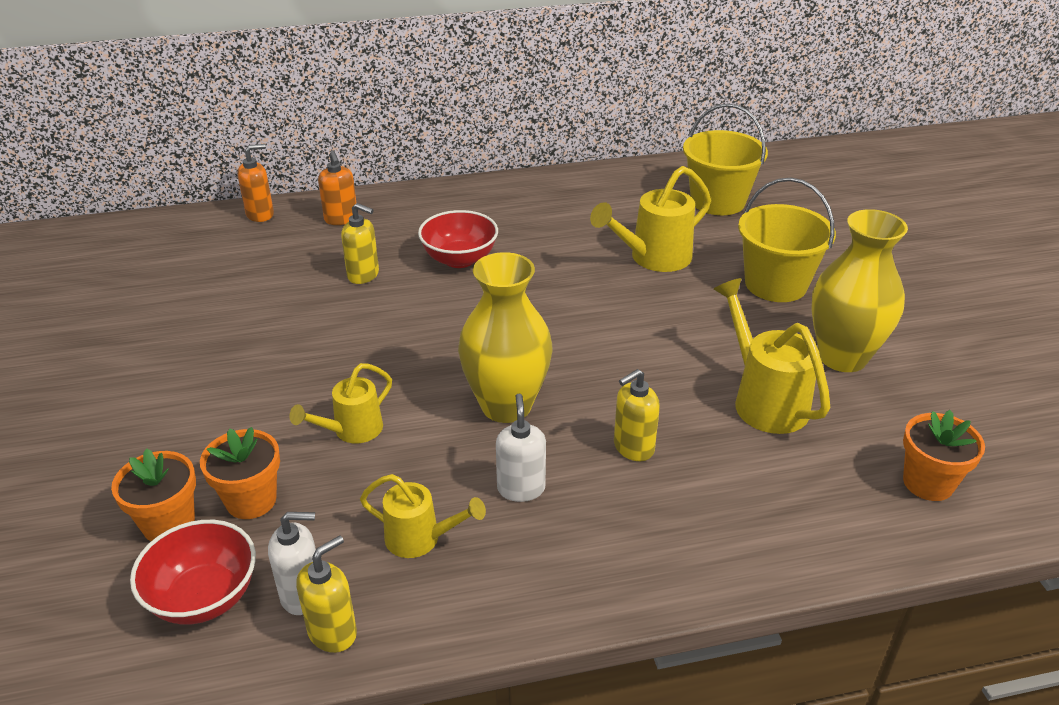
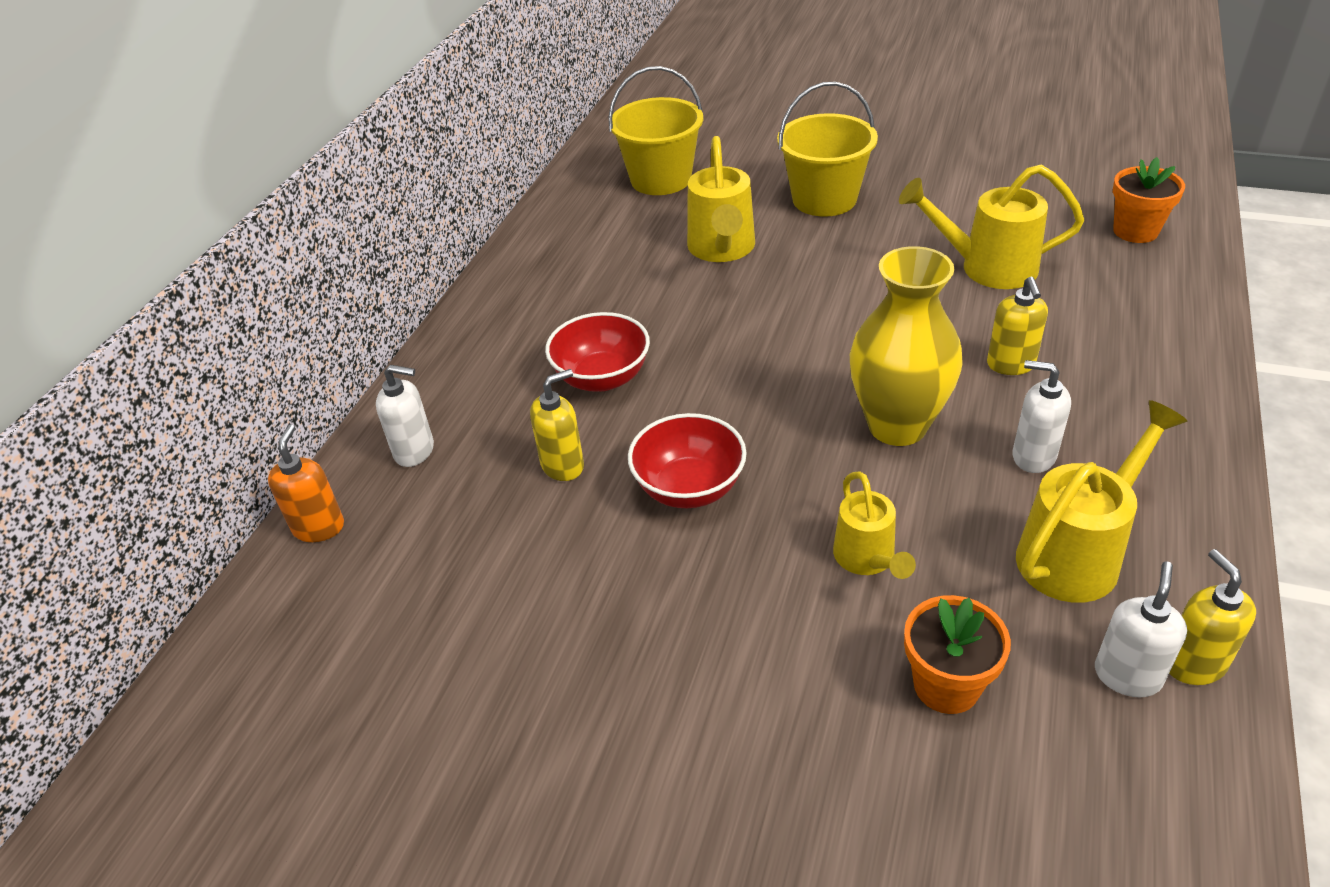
camera: 55 degrees left, 5 degrees up
(168, 524) = (951, 782): orange flower pot -> none
(204, 597) = (1100, 772): red bowl -> red bowl (689, 488)
(341, 219) = (415, 451): orange soap dispenser -> white soap dispenser
(420, 539) = (1076, 553): yellow watering can -> yellow watering can, size x1.58
(842, 357) = (955, 207): yellow vase -> none

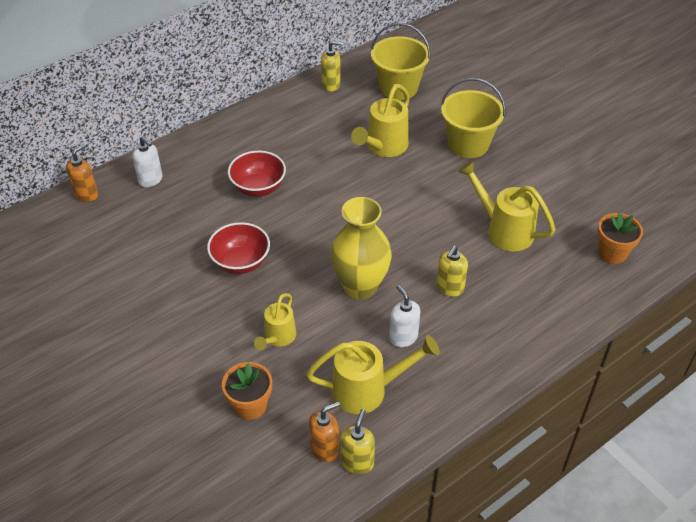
camera: 30 degrees right, 5 degrees up
(563, 465) = (201, 221): yellow soap dispenser -> yellow soap dispenser (331, 85)
(1127, 675) = (324, 448): white soap dispenser -> orange soap dispenser

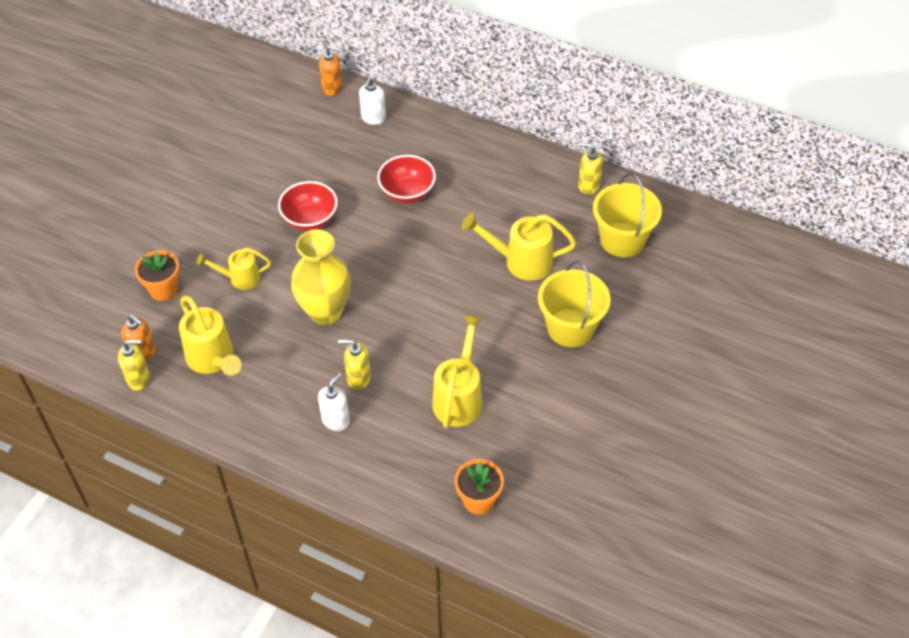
camera: 65 degrees right, 5 degrees up
(331, 85) = (588, 186): yellow soap dispenser -> yellow soap dispenser turned 135 degrees clockwise
(403, 337) = (282, 364): white soap dispenser -> white soap dispenser (336, 420)

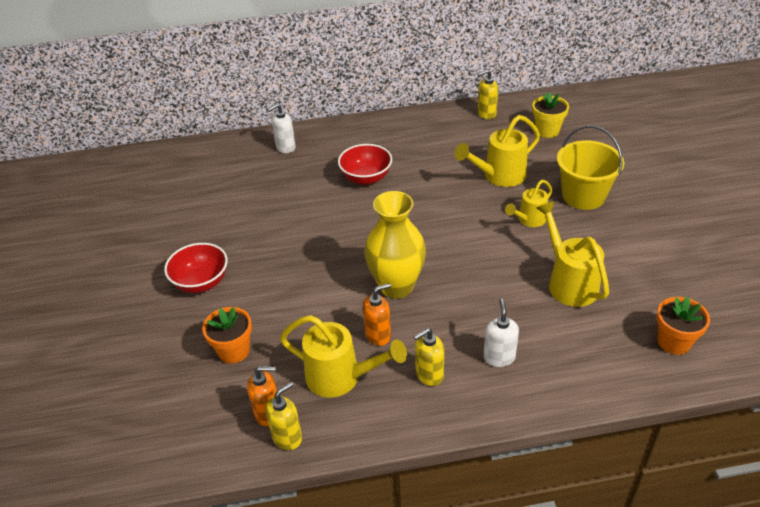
camera: 35 degrees left, 10 degrees down
(240, 278) = (296, 303): yellow watering can -> yellow watering can (529, 220)
(310, 219) = (309, 232): red bowl -> red bowl (201, 282)
(332, 88) = (231, 145): orange soap dispenser -> orange soap dispenser (378, 335)
(358, 378) = (479, 316): yellow soap dispenser -> yellow soap dispenser (429, 375)
(373, 118) = (285, 148): white soap dispenser -> white soap dispenser turned 75 degrees clockwise
(622, 240) = (547, 131): yellow bucket -> yellow flower pot

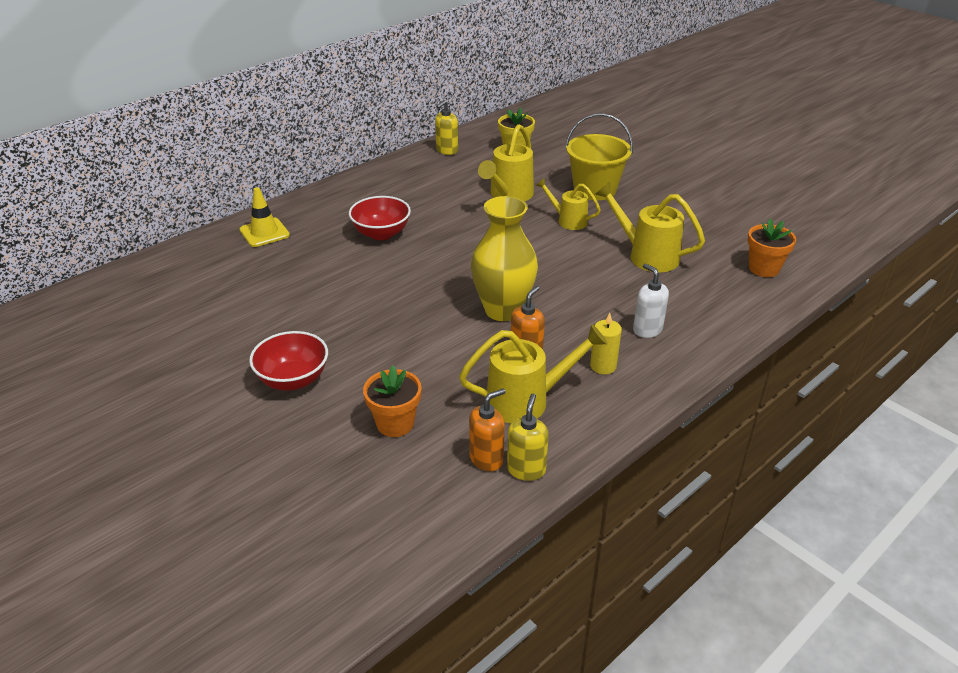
camera: 35 degrees left, 5 degrees down
(285, 148) = (264, 233): white soap dispenser -> yellow traffic cone
(429, 375) = (603, 366): yellow soap dispenser -> yellow candle
(529, 220) = (568, 221): yellow watering can -> yellow watering can turned 105 degrees clockwise

